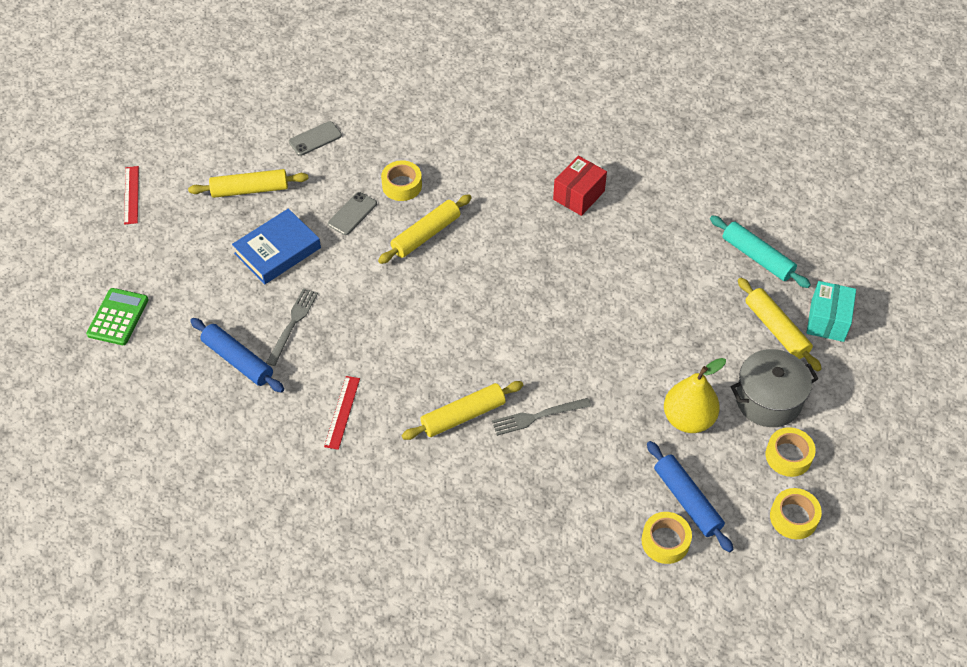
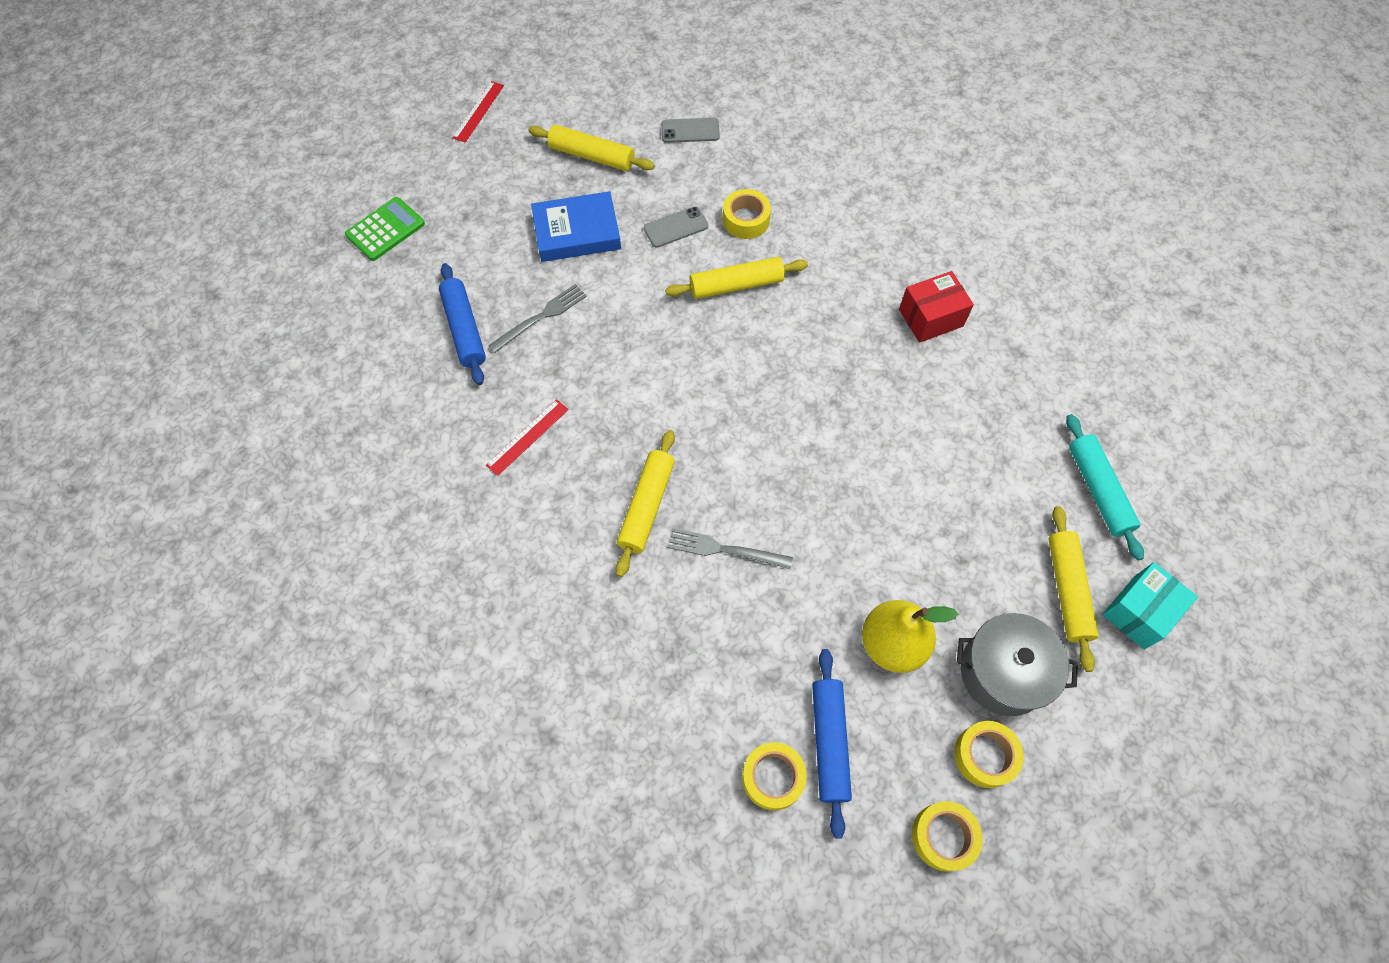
camera: 30 degrees right, 10 degrees up
(463, 415) = (646, 506): yellow rolling pin -> yellow rolling pin turned 75 degrees counterclockwise

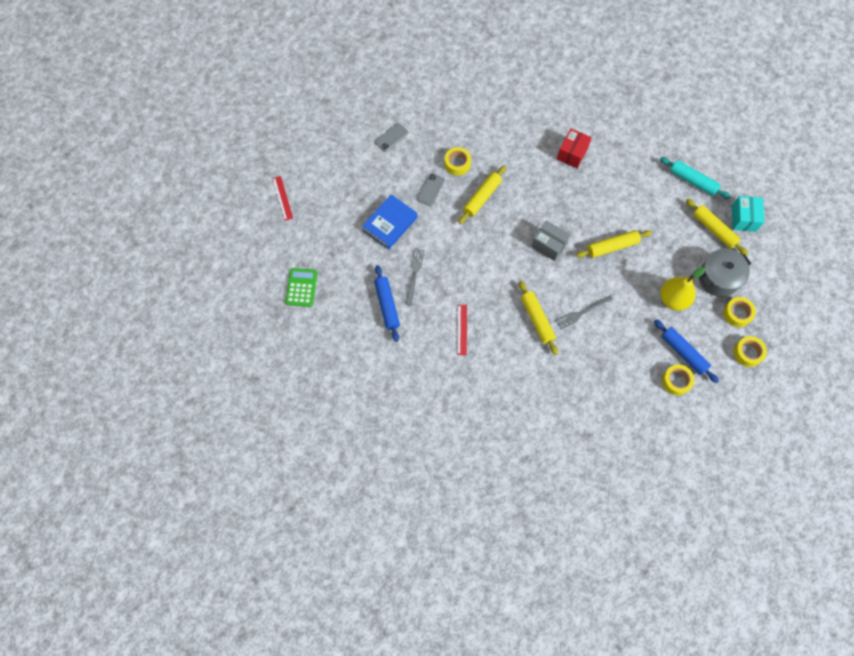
camera: 40 degrees left, 5 degrees up
(464, 329) = (387, 305): blue rolling pin -> blue rolling pin turned 45 degrees clockwise
(591, 156) = (359, 182): yellow rolling pin -> yellow rolling pin (612, 247)
(769, 416) = (549, 245): none -> grey box

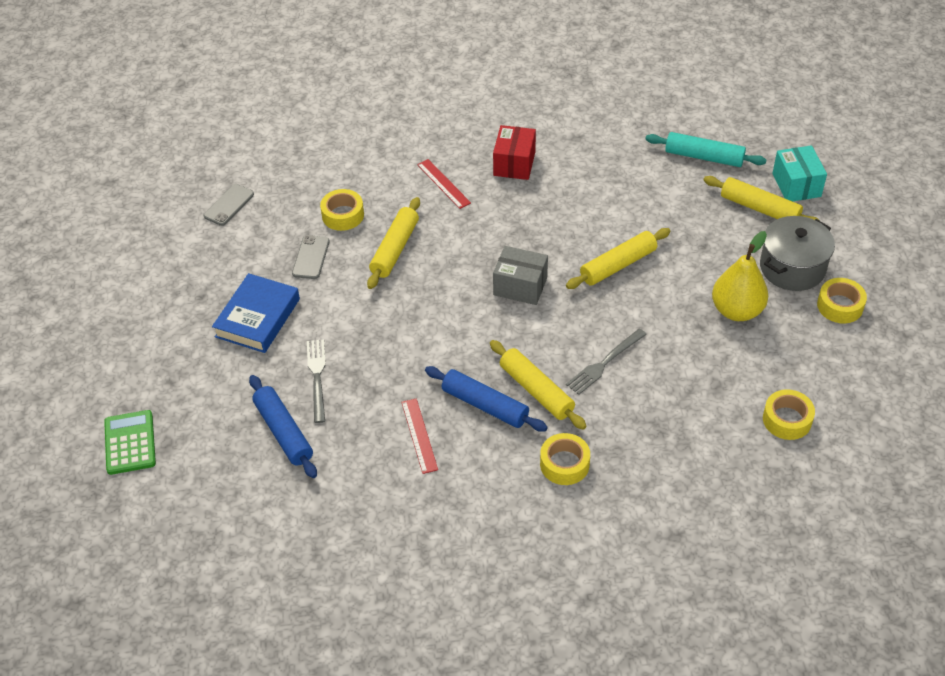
camera: 15 degrees left, 20 degrees down
(282, 198) = (69, 324): red ruler -> red ruler (443, 183)
(683, 353) = (782, 378): blue rolling pin -> blue rolling pin (485, 405)
(747, 353) = (878, 353): yellow tape -> yellow tape (564, 464)

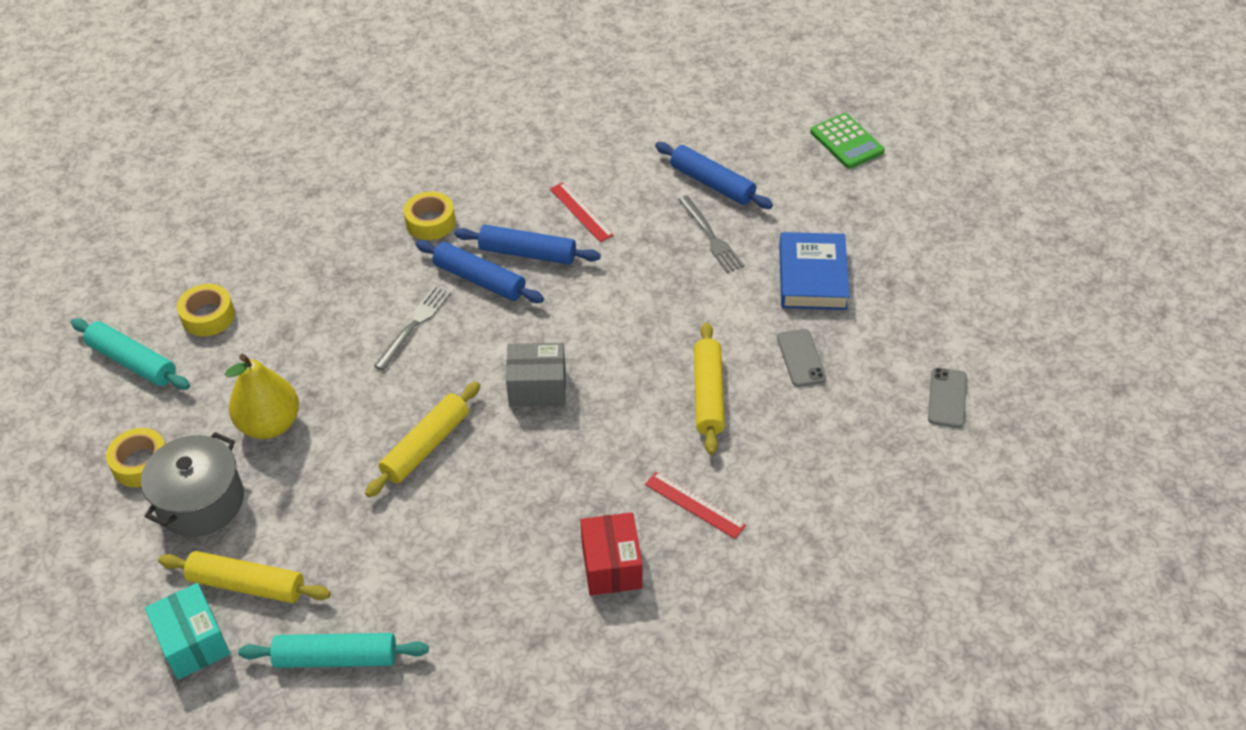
camera: 160 degrees right, 0 degrees up
(343, 215) = (798, 422): yellow tape -> none
(536, 390) = (480, 280): yellow rolling pin -> blue rolling pin
(853, 393) = (133, 362): none -> turquoise rolling pin

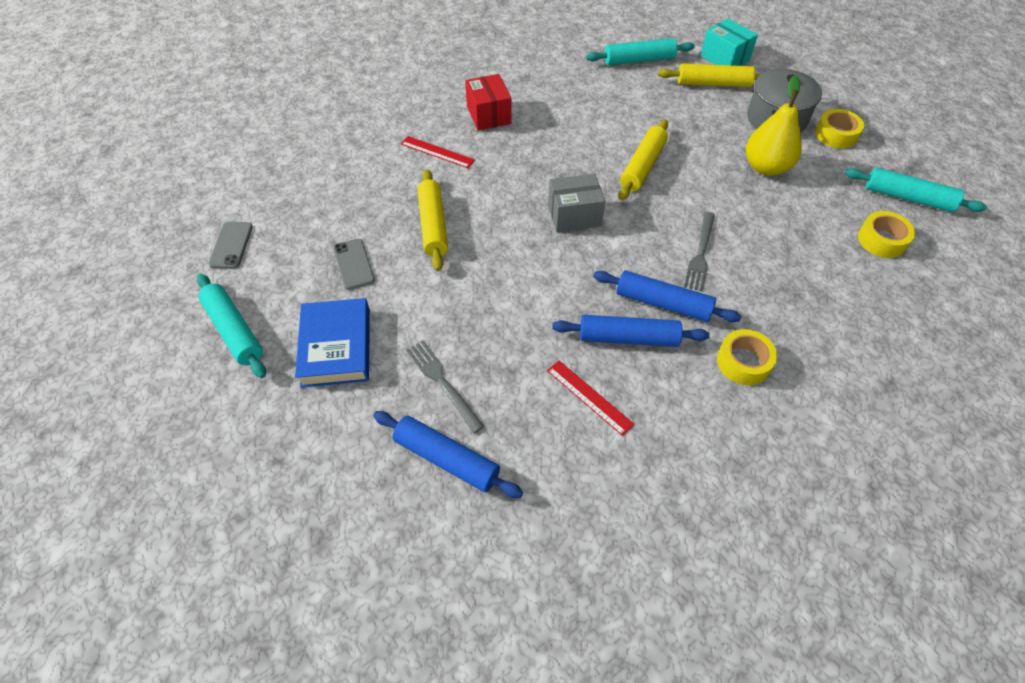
camera: 170 degrees right, 5 degrees up
(846, 142) = (271, 559): green calculator -> none
(918, 303) = (234, 330): none -> turquoise rolling pin

